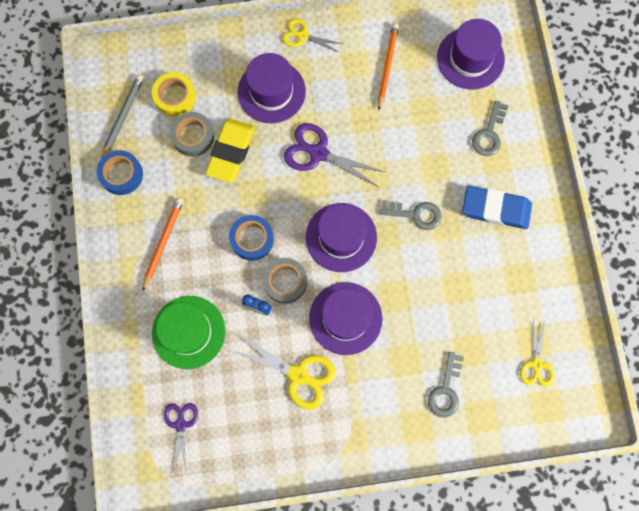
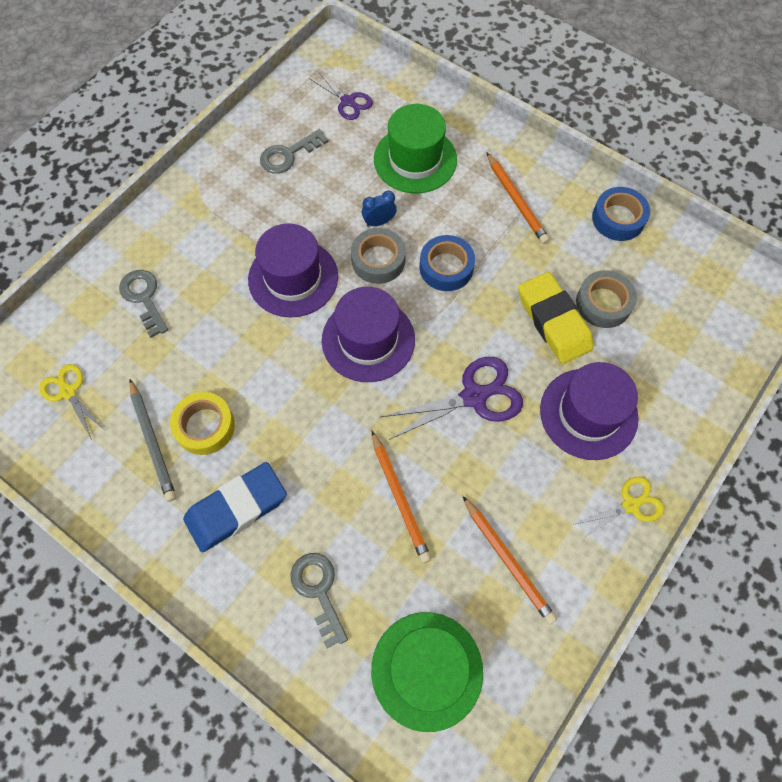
camera: 135 degrees right, 10 degrees down
(123, 117) = (682, 263): grey pencil -> grey pencil (153, 442)
(175, 97) = (664, 322): yellow tape -> yellow tape (205, 426)
(298, 375) = (290, 204): yellow scissors -> none
(409, 139) = (400, 498): none -> orange pencil
(415, 214) = (317, 425): grey key -> grey key (288, 155)
(470, 58) = (427, 670): purple hat -> green hat

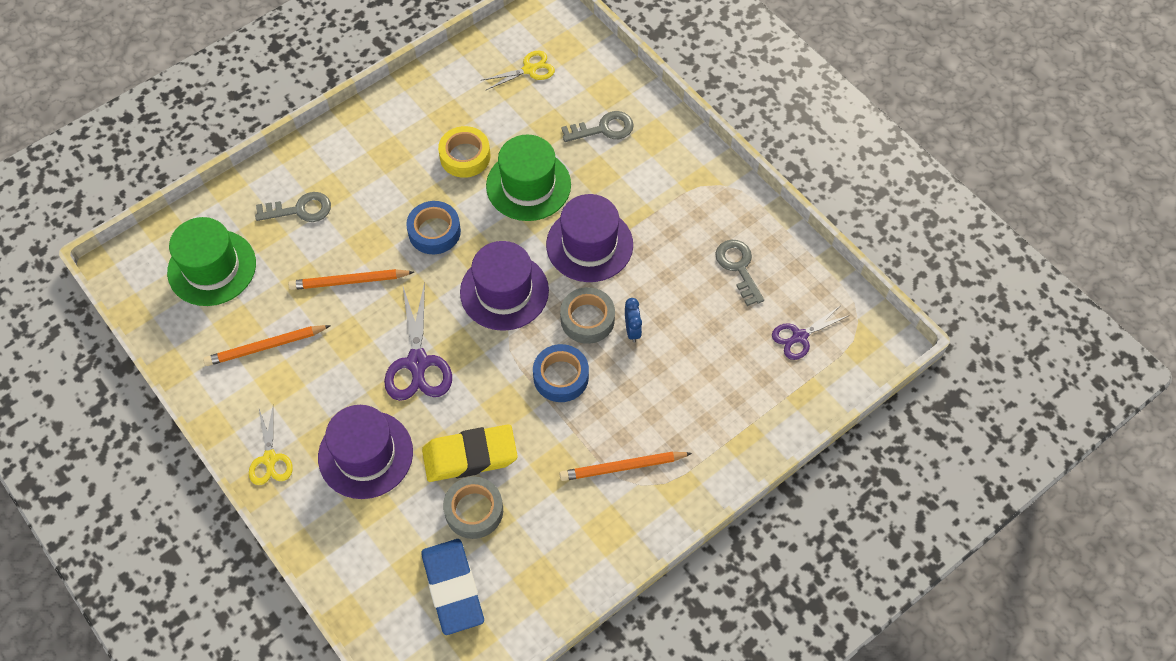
camera: 105 degrees right, 5 degrees down
(153, 442) = (464, 120): grey pencil -> none
(236, 508) = (387, 167): blue eraser -> blue eraser (453, 588)
(415, 159) = (703, 383): green hat -> green hat (528, 185)
(618, 218) = (570, 564): blue tape -> blue tape (434, 232)

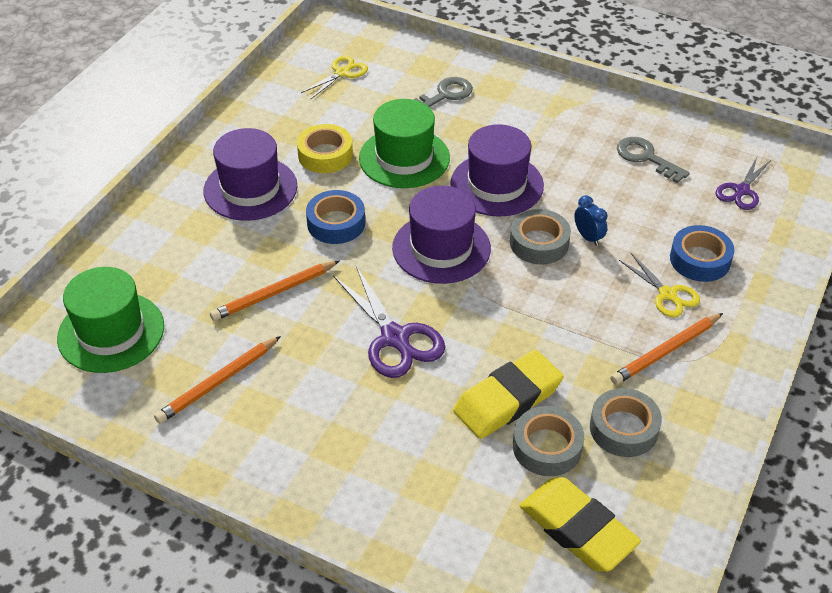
camera: 25 degrees left, 15 degrees down
(270, 459) = (290, 486): yellow scissors -> yellow scissors (667, 294)
(300, 210) = (180, 250): grey key -> none
(365, 454) = (395, 440): purple hat -> purple hat (250, 188)
(453, 588) = (577, 529): blue eraser -> yellow eraser
(542, 521) = (623, 428): none -> grey tape
(561, 377) = (548, 298): blue tape -> blue tape (700, 260)

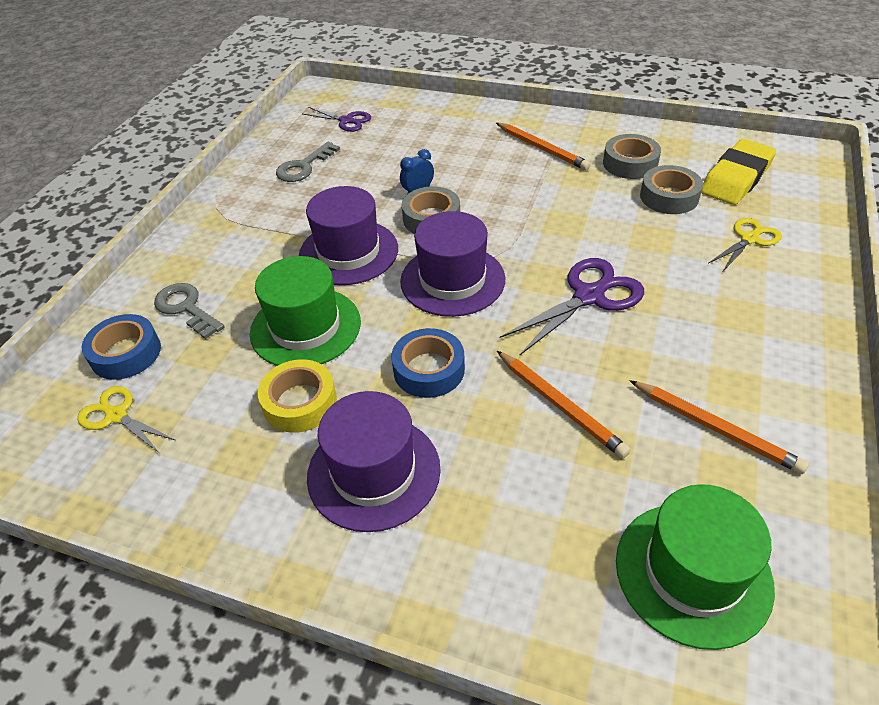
camera: 95 degrees left, 0 degrees up
(507, 399) = (631, 220): yellow eraser -> none
(667, 294) = (479, 150): yellow scissors -> yellow scissors (749, 239)
(700, 260) = (434, 137): blue tape -> blue tape (126, 353)

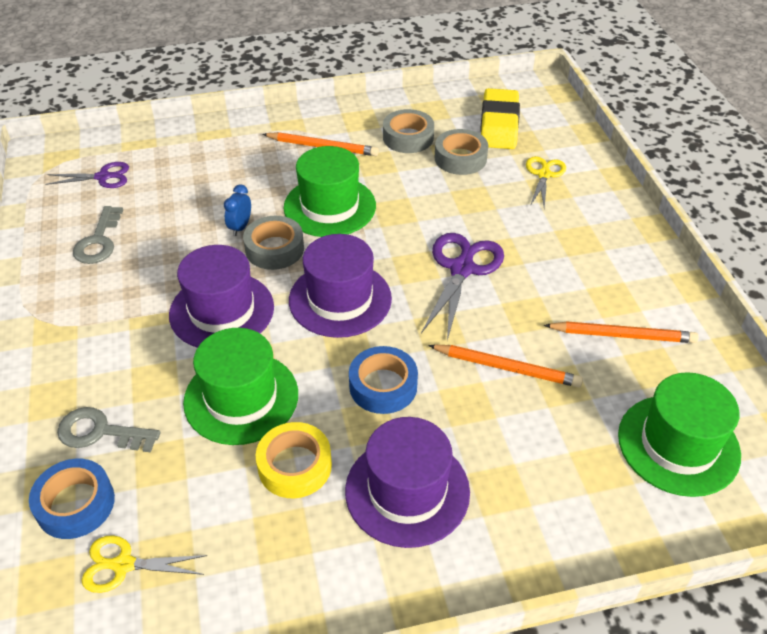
camera: 35 degrees left, 0 degrees up
(507, 200) = (330, 206): none -> green hat

